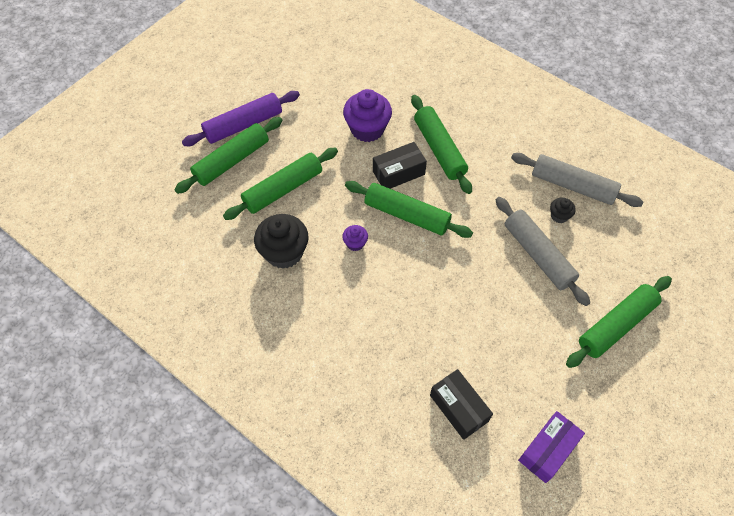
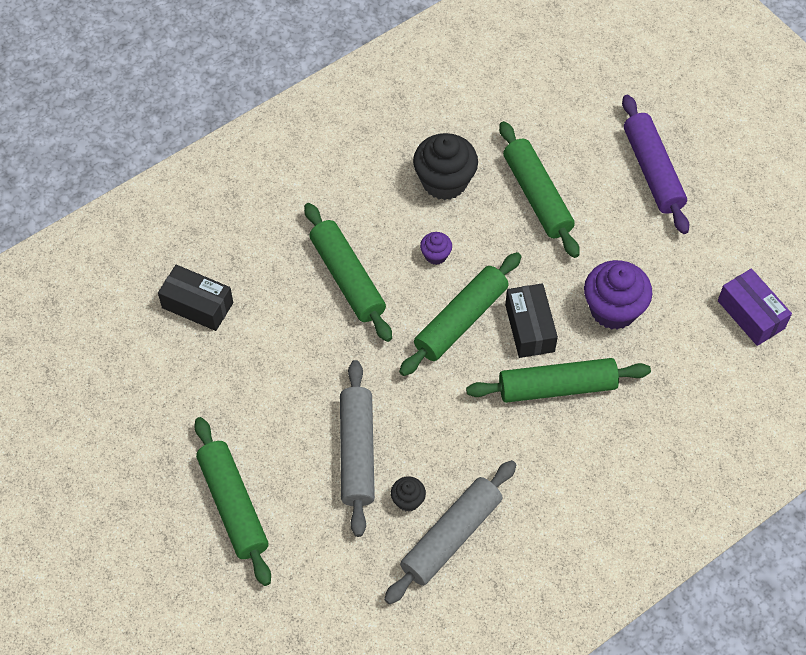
camera: 105 degrees right, 0 degrees up
(232, 161) = (595, 150): green rolling pin -> green rolling pin (347, 278)
(458, 408) = (197, 305): black box -> black box turned 45 degrees clockwise
(538, 255) = (357, 452): grey rolling pin -> grey rolling pin turned 75 degrees counterclockwise
(547, 450) = (121, 375): purple box -> purple box (751, 314)

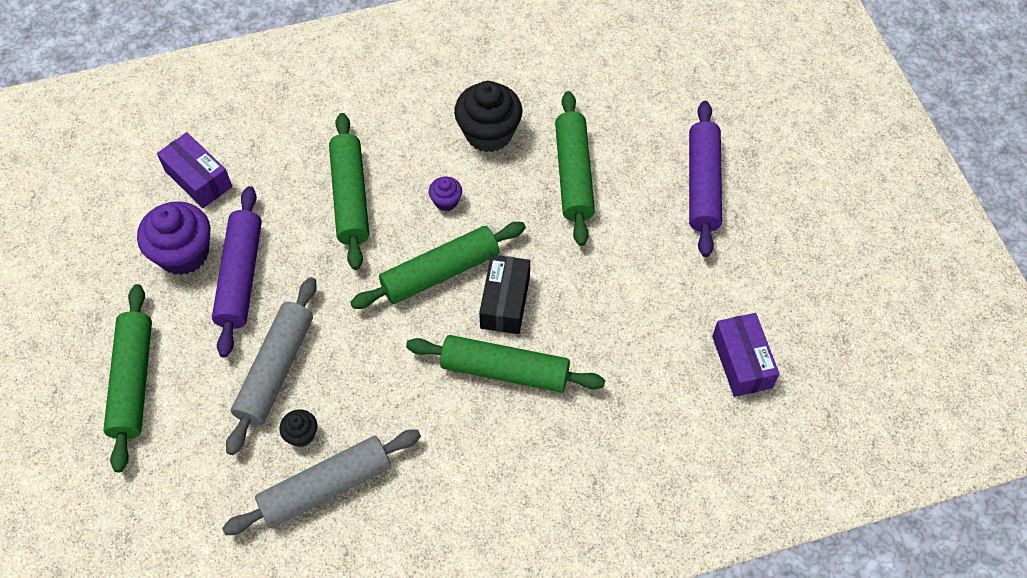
camera: 20 degrees right, 0 degrees up
(197, 305) = (198, 179): black box -> purple box
(283, 381) = (240, 276): none -> purple rolling pin
(613, 309) = (599, 310): purple cupcake -> purple cupcake (184, 254)

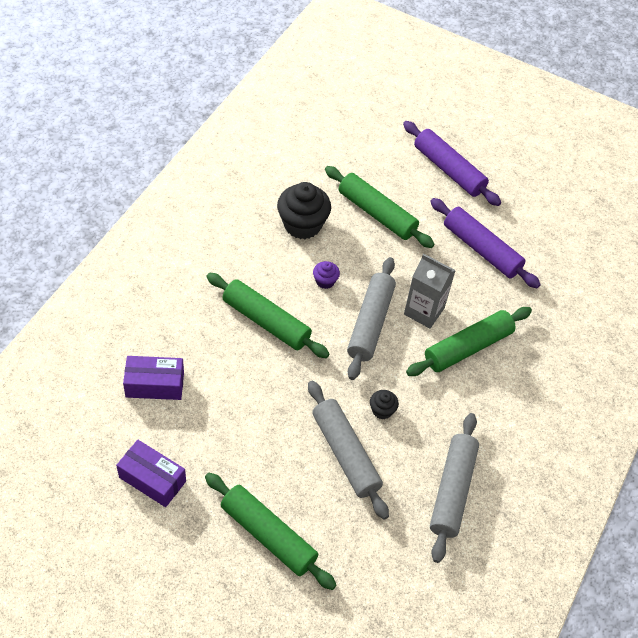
camera: 50 degrees left, 5 degrees down
(184, 254) = (203, 436): purple cupcake -> none
(240, 276) = (256, 420): purple rolling pin -> purple rolling pin (481, 249)
(301, 435) = (404, 475): black cupcake -> black cupcake (382, 410)
(440, 273) = (370, 323): green rolling pin -> grey rolling pin
(505, 302) = (424, 311): black box -> grey carton
(742, 362) = (571, 248): purple box -> purple box (152, 479)

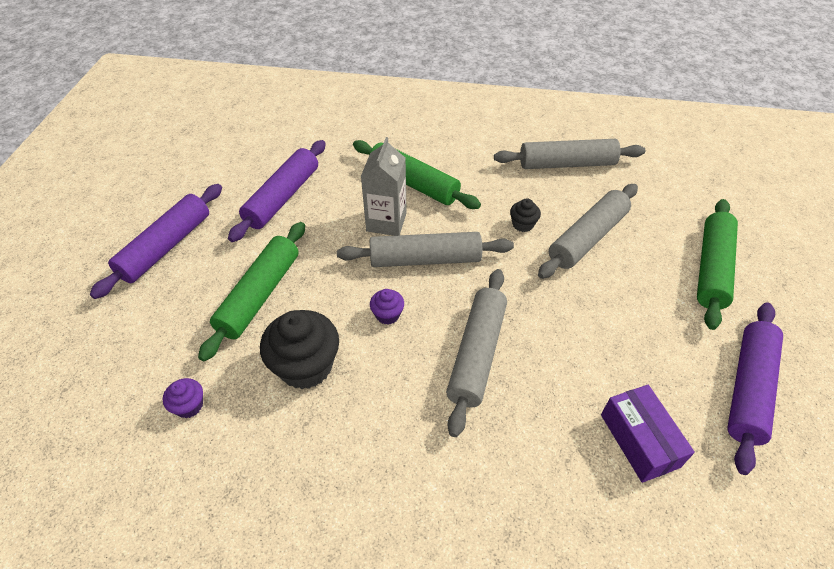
camera: 105 degrees left, 5 degrees down
(152, 479) = (748, 388): purple box -> purple rolling pin
(266, 322) = (477, 354): green rolling pin -> grey rolling pin
(300, 164) = (189, 406): none -> purple cupcake

